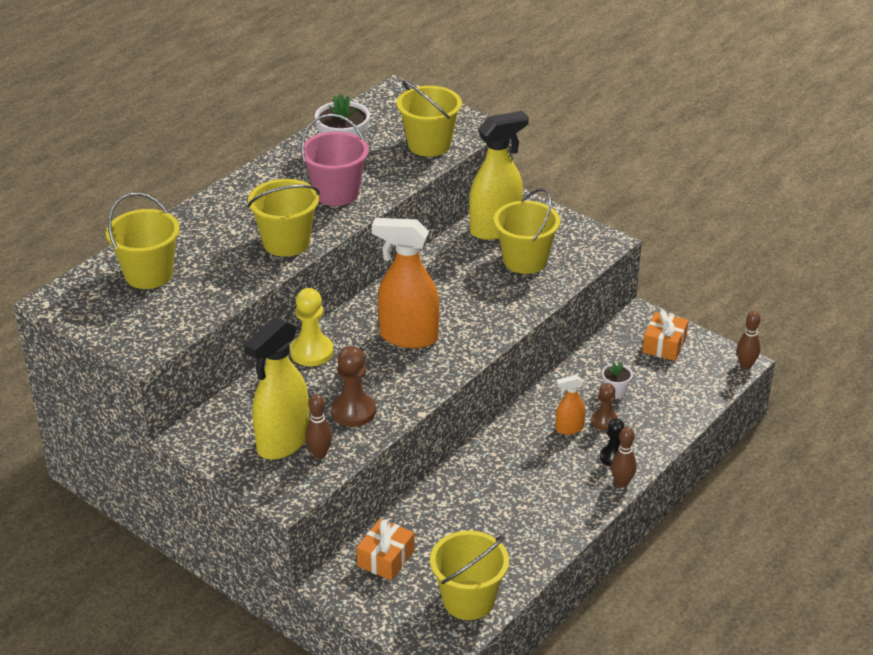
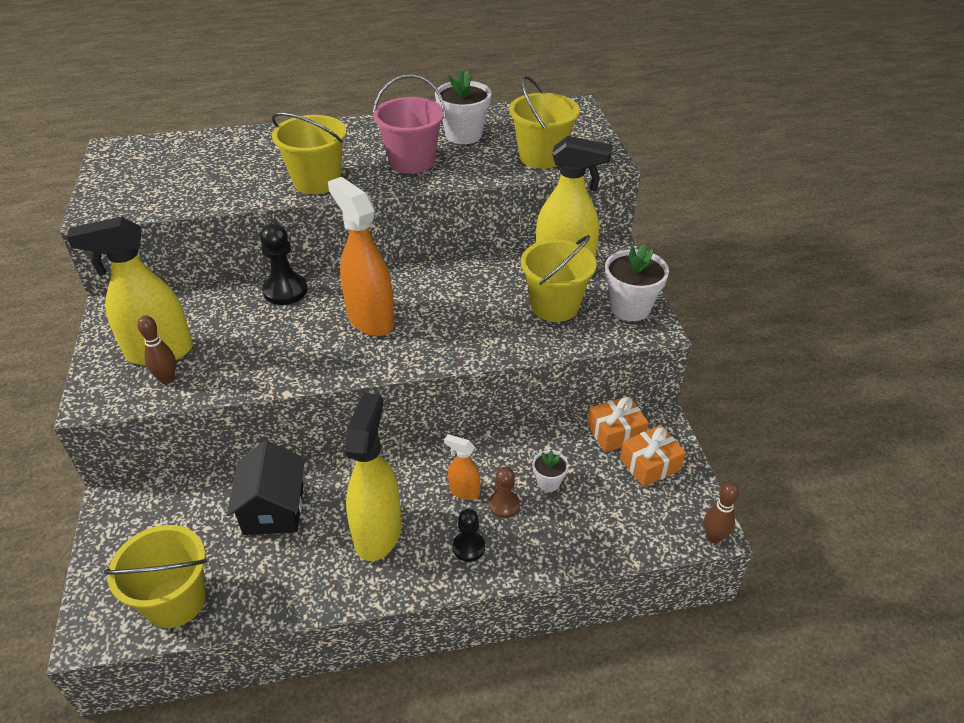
camera: 40 degrees right, 5 degrees up
(148, 274) = (193, 159): yellow bucket -> none
(312, 352) = (285, 291): yellow pawn -> black pawn
(353, 411) = (242, 358): brown pawn -> none
(386, 558) = (174, 509): orange gift -> orange gift (615, 432)
(457, 515) = (274, 509): none -> black house
(545, 484) = (378, 532): none -> yellow spray bottle
(576, 236) = (630, 307): none -> white flower pot
(622, 483) = (444, 581): brown bowling pin -> none

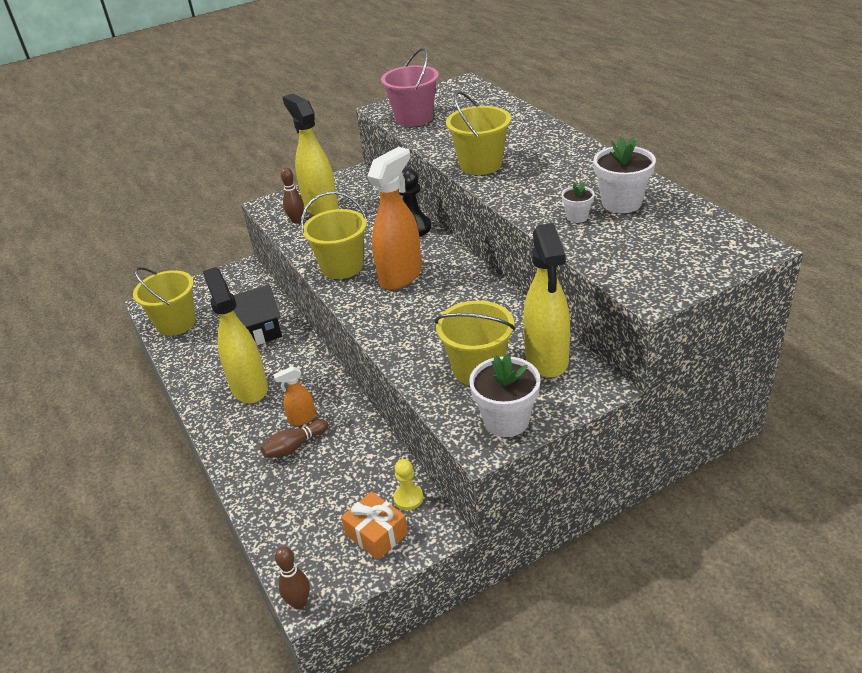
camera: 75 degrees right, 5 degrees down
(378, 532) = (249, 387): yellow spray bottle -> yellow spray bottle turned 105 degrees counterclockwise
(412, 161) = (548, 193): pink bucket -> pink bucket (414, 118)
(464, 491) = (302, 419): orange spray bottle -> orange spray bottle turned 120 degrees counterclockwise
(469, 547) = (247, 439): black pawn -> none
(504, 505) = (295, 446): brown pawn -> brown bowling pin
(541, 157) = (621, 255): yellow bucket -> yellow bucket (342, 267)
(548, 482) = (328, 467): white flower pot -> white flower pot (577, 217)
(615, 432) = (408, 498): orange gift -> yellow pawn

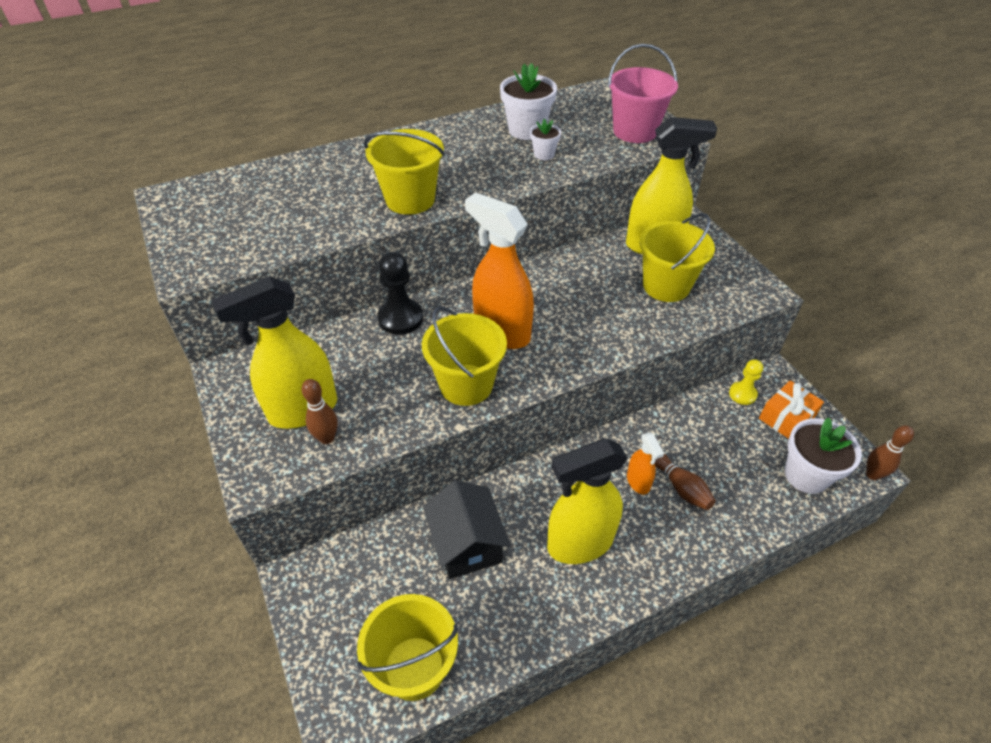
camera: 90 degrees left, 10 degrees up
(414, 118) = (245, 243): pink bucket -> pink bucket (635, 131)
(506, 420) = (733, 275): white flower pot -> white flower pot (806, 475)

